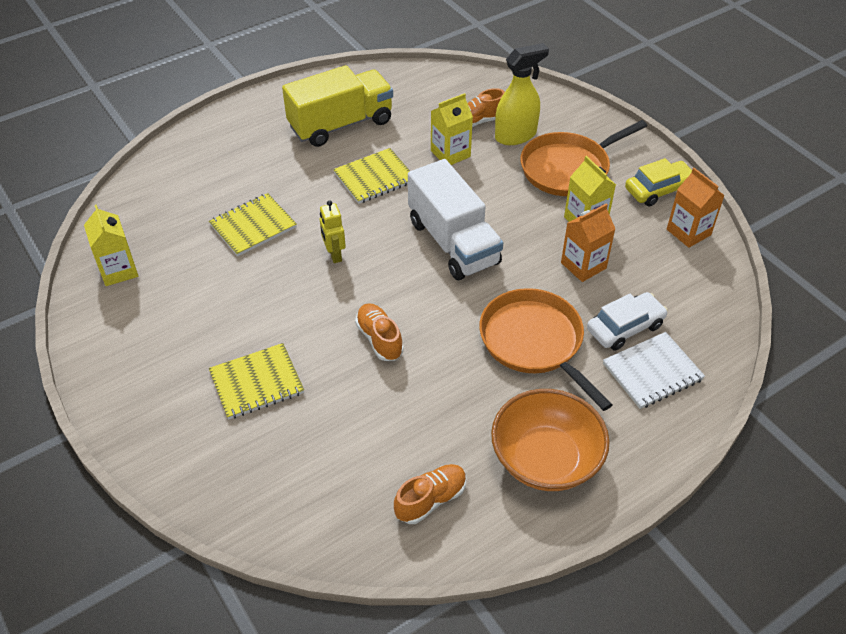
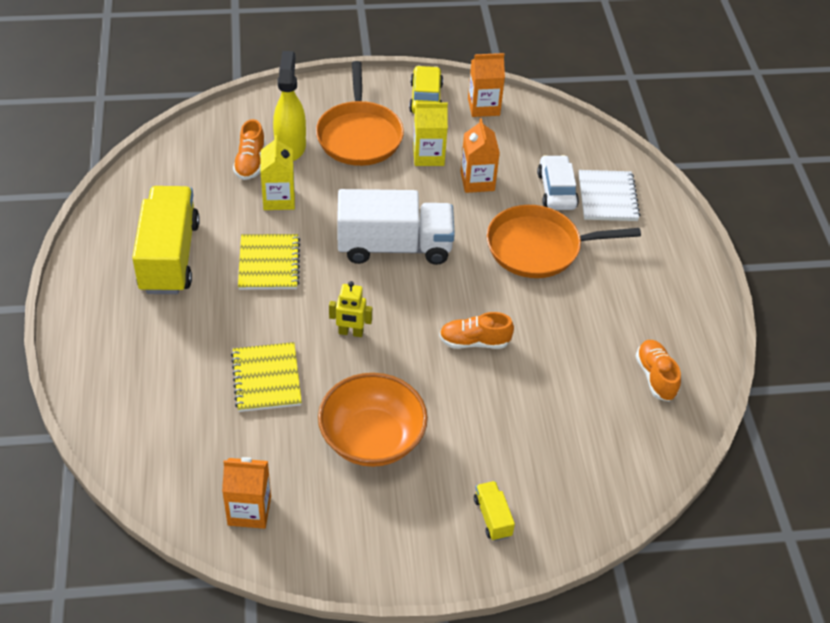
camera: 65 degrees left, 0 degrees up
(118, 270) = (249, 510): yellow carton -> orange carton
(184, 428) = (492, 517): none -> yellow truck
(257, 383) = (471, 446): yellow notebook -> none
(545, 459) = (653, 293): orange bowl -> orange bowl (372, 438)

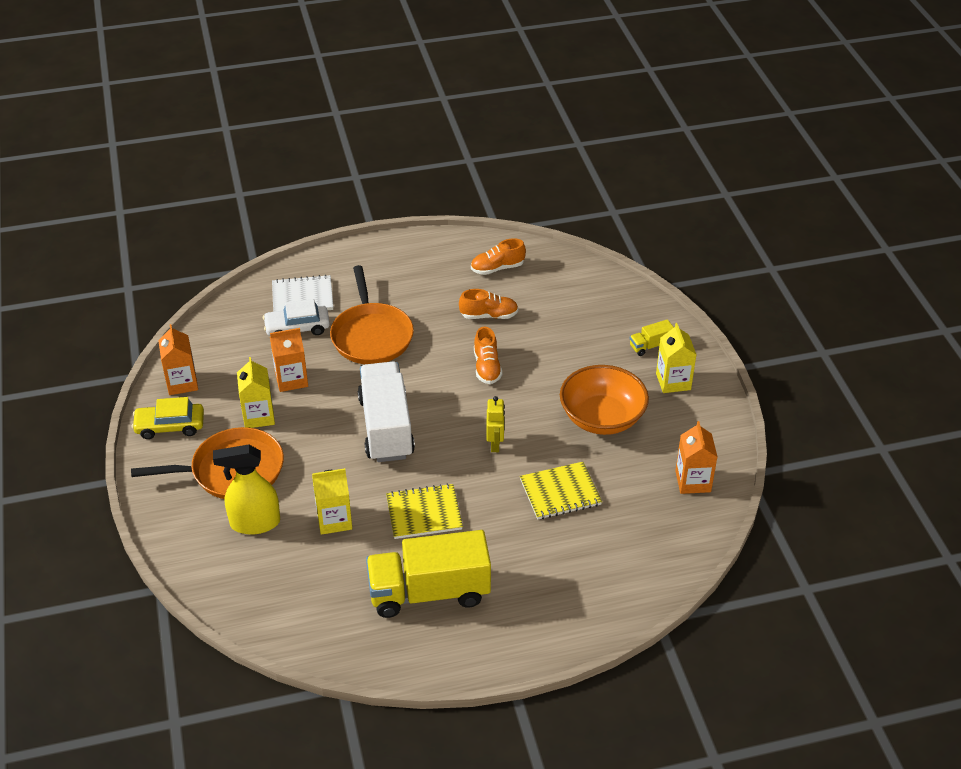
camera: 95 degrees left, 5 degrees down
(250, 162) = (282, 552): orange shoe -> orange shoe (489, 315)
(422, 528) = (673, 381): none -> yellow carton

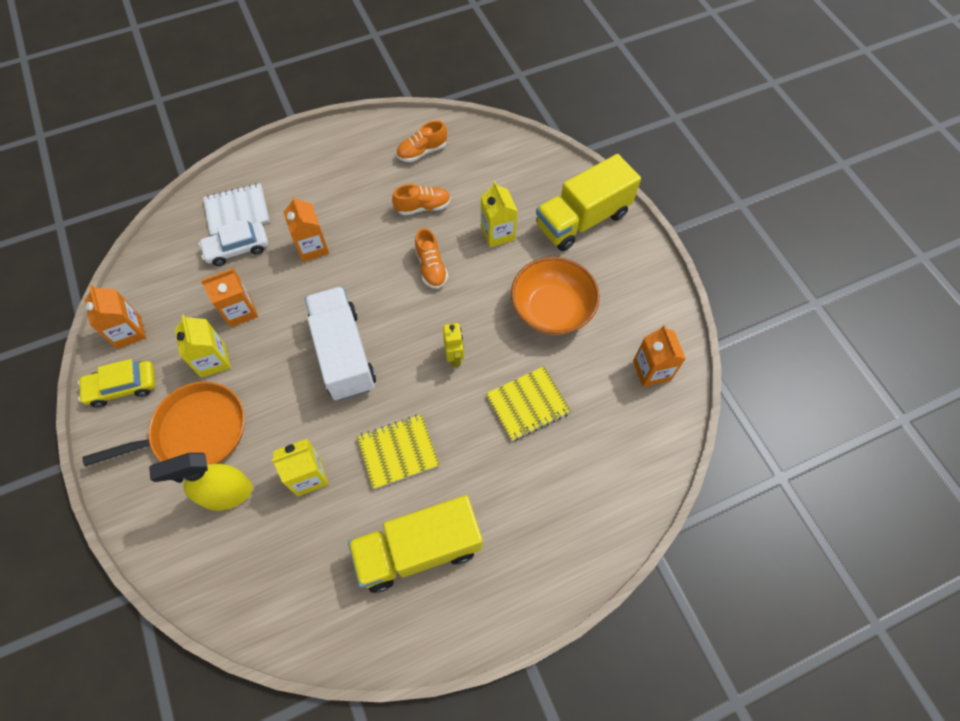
camera: 10 degrees left, 20 degrees up
(371, 336) = (312, 247): orange pan -> orange carton
(650, 346) = (582, 220): yellow truck -> yellow truck, size x2.35
(673, 381) = (611, 257): yellow carton -> yellow carton (497, 233)

